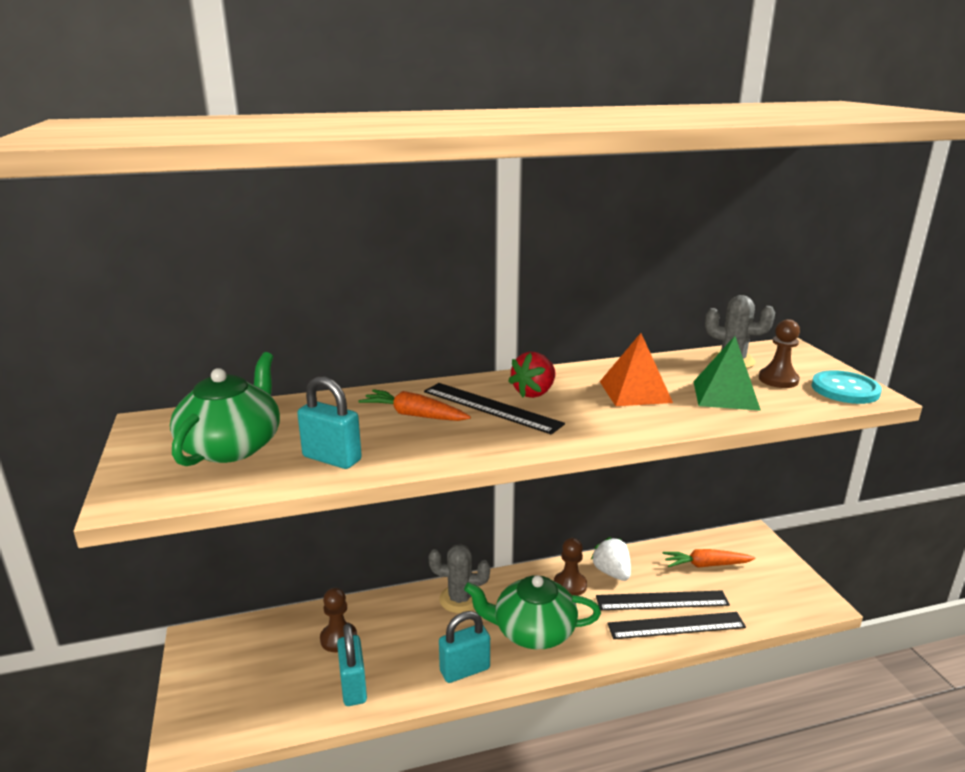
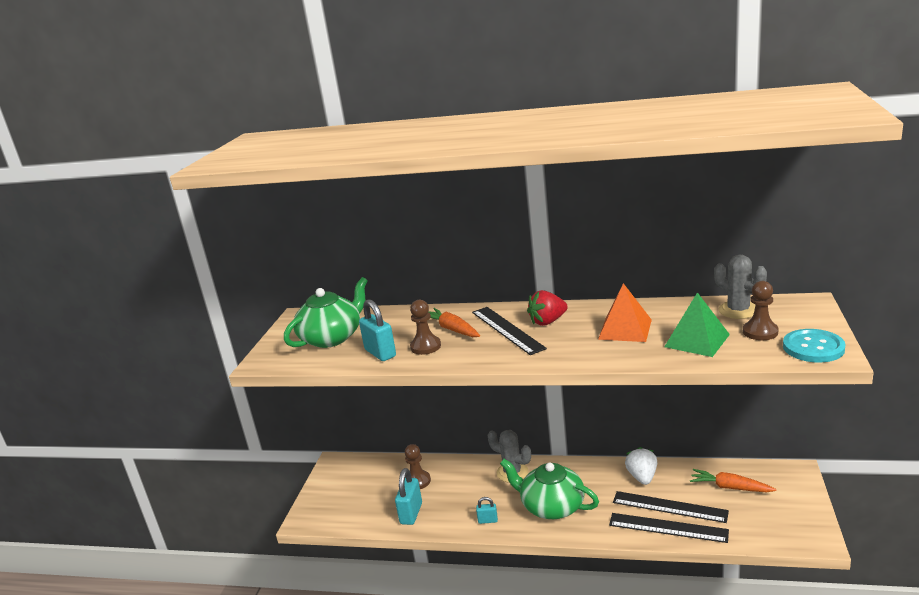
camera: 30 degrees right, 0 degrees up
(464, 670) = (488, 520): turquoise padlock -> turquoise padlock, size x0.55
(570, 585) = (601, 479): brown pawn -> brown pawn (425, 346)

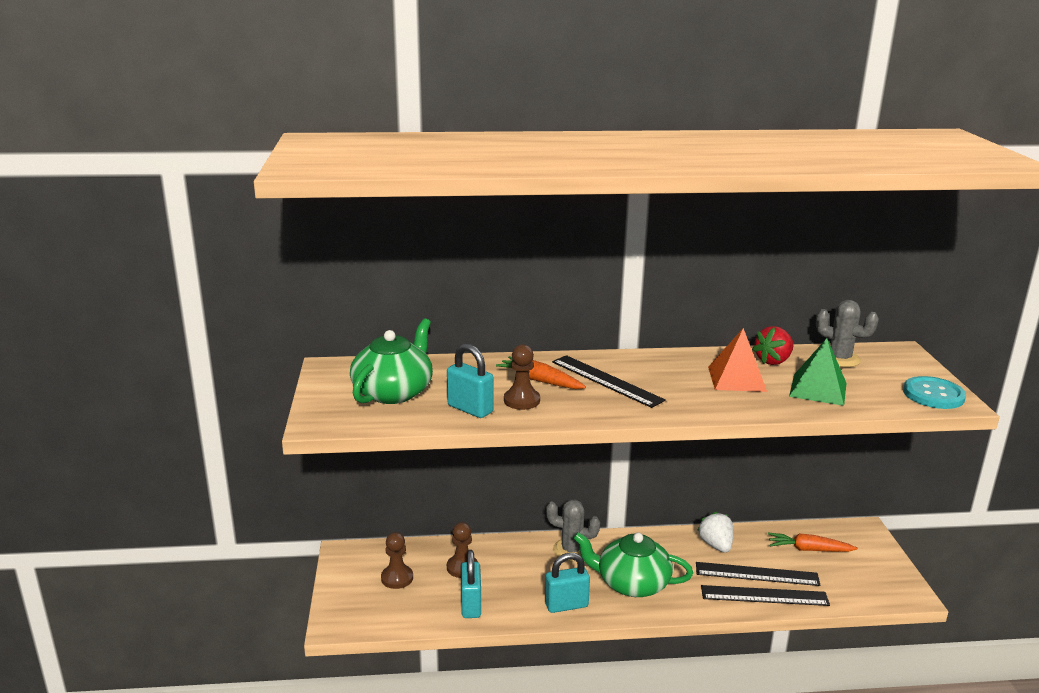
camera: 20 degrees left, 0 degrees up
(488, 520) = (566, 605): turquoise padlock -> turquoise padlock, size x1.83
(547, 322) = (647, 371): red strawberry -> red strawberry (773, 361)
(760, 332) = (874, 380): brown pawn -> brown pawn (397, 578)

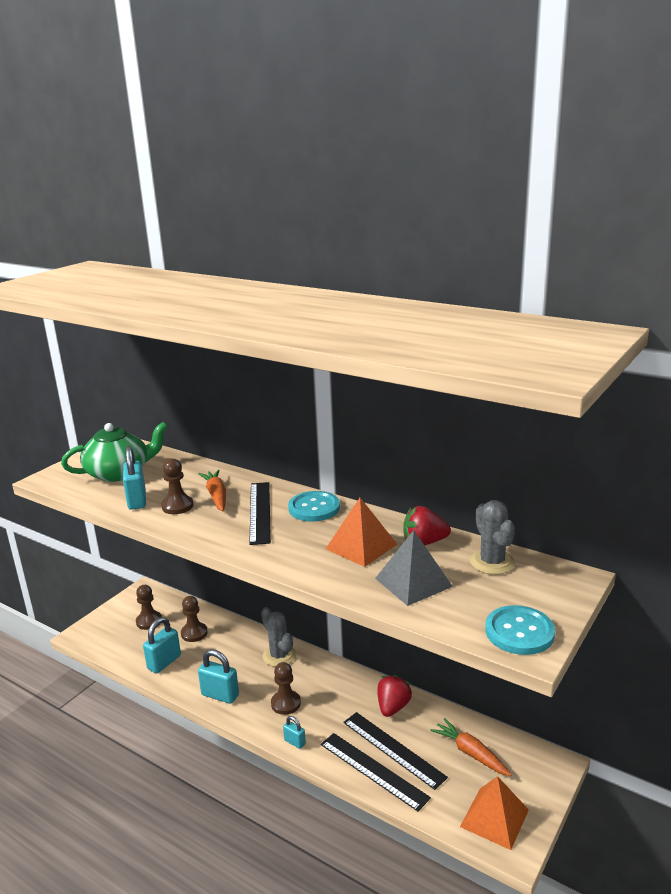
camera: 40 degrees right, 0 degrees up
(632, 583) = (286, 703): green teapot -> brown pawn
(645, 363) = (314, 508): none -> turquoise button
(681, 607) = (294, 742): none -> turquoise padlock
(716, 545) = (393, 707): white strawberry -> red strawberry
(818, 389) = (413, 582): green pyramid -> grey pyramid
(877, 582) = (494, 818): none -> orange pyramid

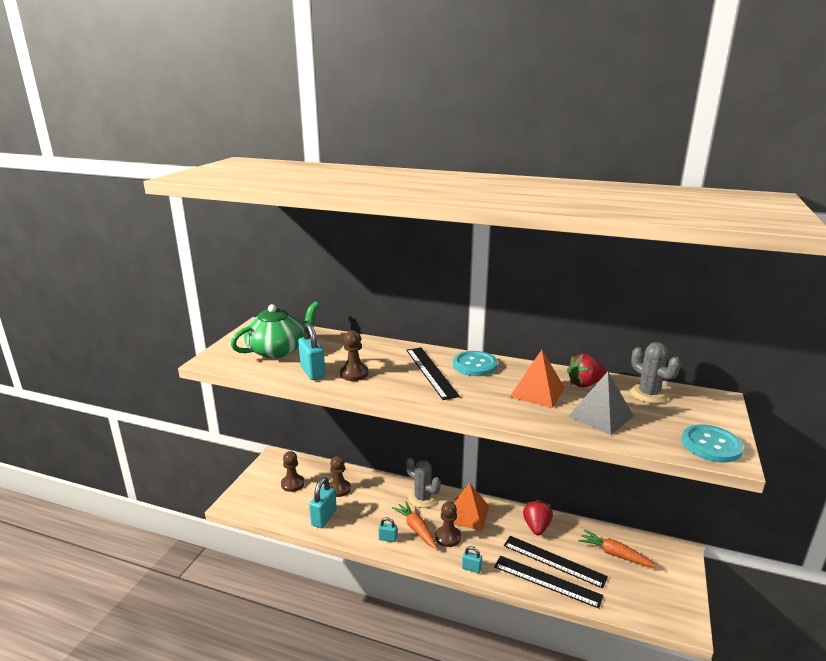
camera: 15 degrees left, 0 degrees up
(216, 496) = (383, 362): orange carrot -> orange carrot (416, 529)
(220, 695) = (388, 538): turquoise padlock -> turquoise padlock, size x0.55
(494, 818) = (659, 602): orange pyramid -> orange pyramid (468, 514)

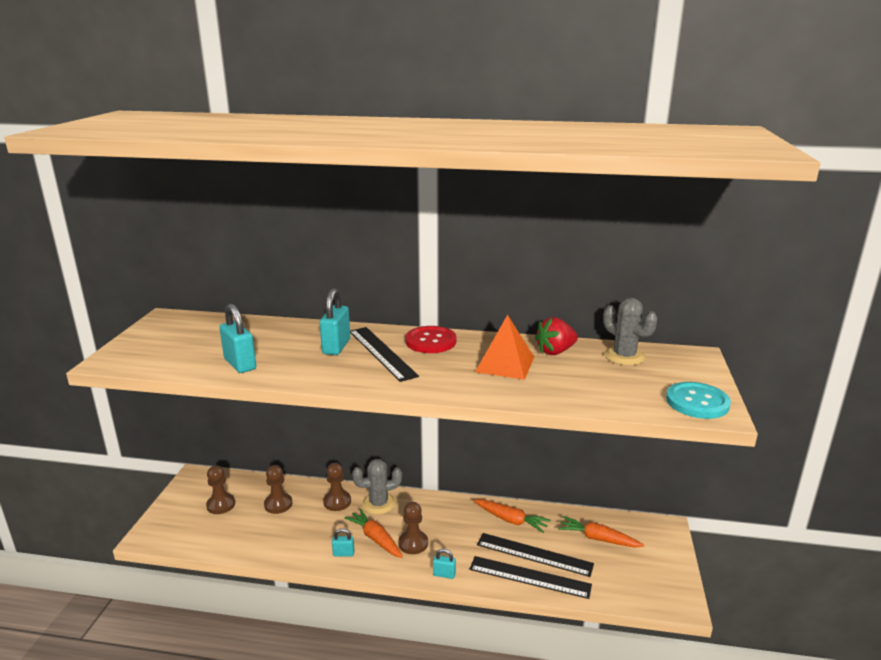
camera: 10 degrees left, 0 degrees up
(278, 350) = (193, 343): green teapot -> none
(324, 517) = (264, 539): turquoise padlock -> turquoise padlock (336, 346)
(354, 374) = (291, 362): brown pawn -> brown pawn (337, 502)
(422, 498) = (378, 504): grey cactus -> grey cactus turned 45 degrees counterclockwise
(468, 514) = (433, 515): orange pyramid -> none
(475, 365) = (430, 341): turquoise button -> red button
(536, 527) = (510, 520): red strawberry -> orange carrot
(601, 416) = (578, 383): grey pyramid -> none

